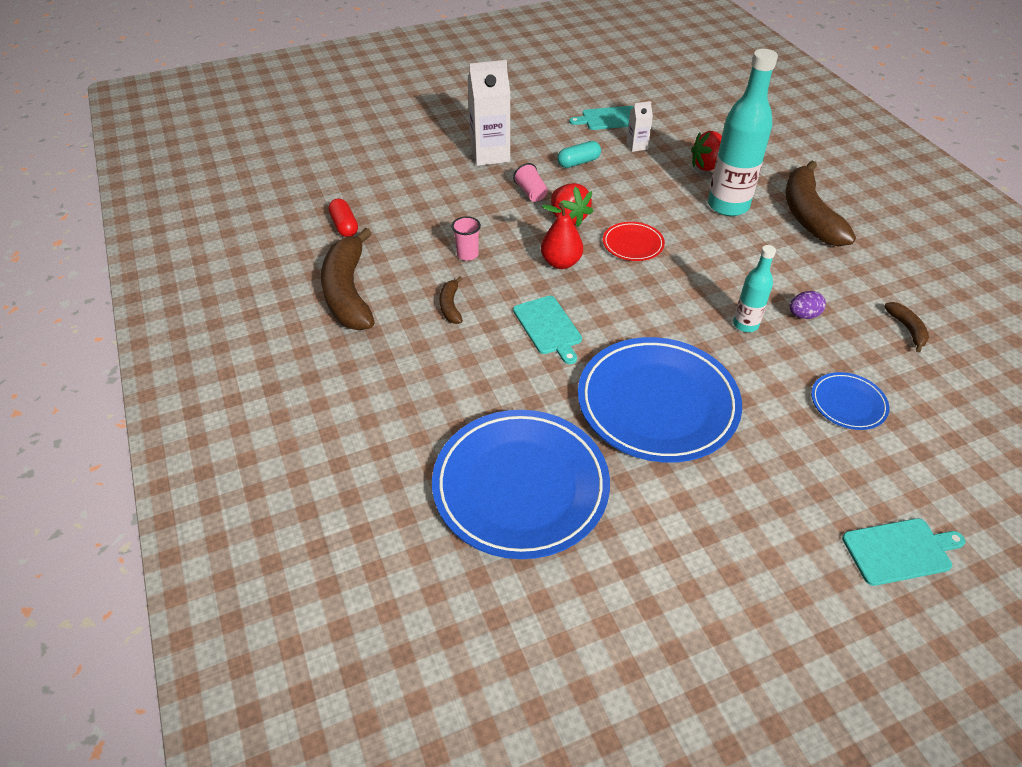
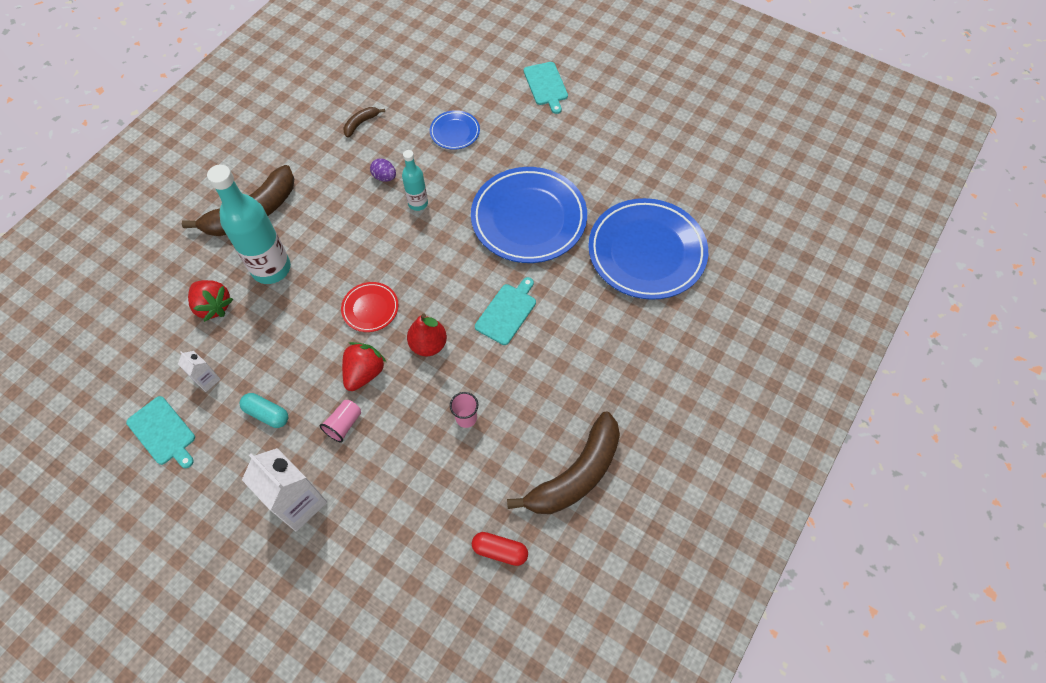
camera: 125 degrees left, 15 degrees up
(344, 226) = (500, 551): red capsule -> red capsule turned 75 degrees clockwise
(450, 306) = (534, 388): brown banana -> none
(900, 551) = (546, 85): turquoise cutting board -> turquoise cutting board turned 150 degrees counterclockwise

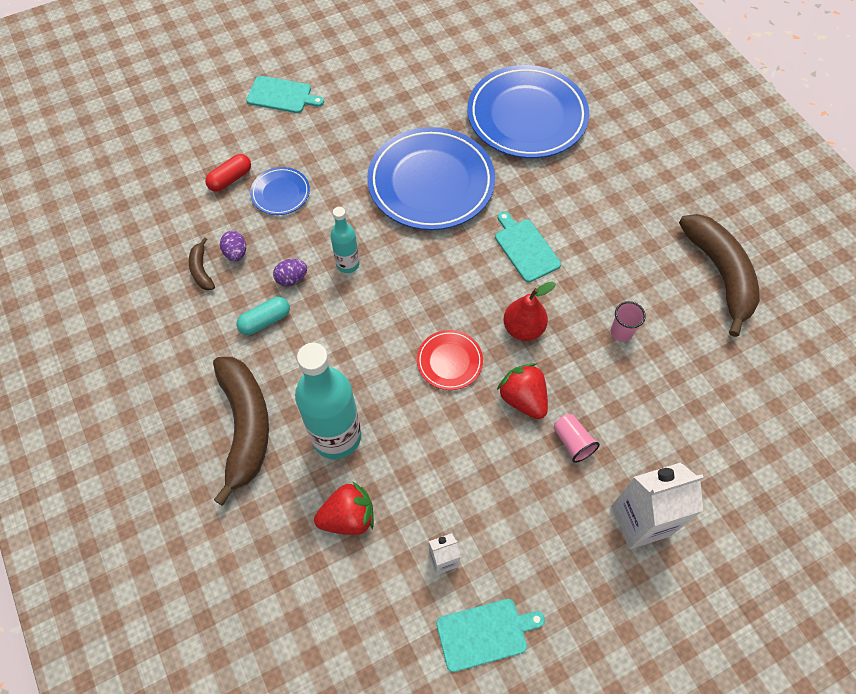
camera: 60 degrees left, 0 degrees up
(267, 414) = (521, 512): turquoise capsule -> turquoise capsule (265, 321)
(386, 134) = (236, 253): none -> purple egg
(500, 551) = (767, 365): red capsule -> red capsule (230, 179)

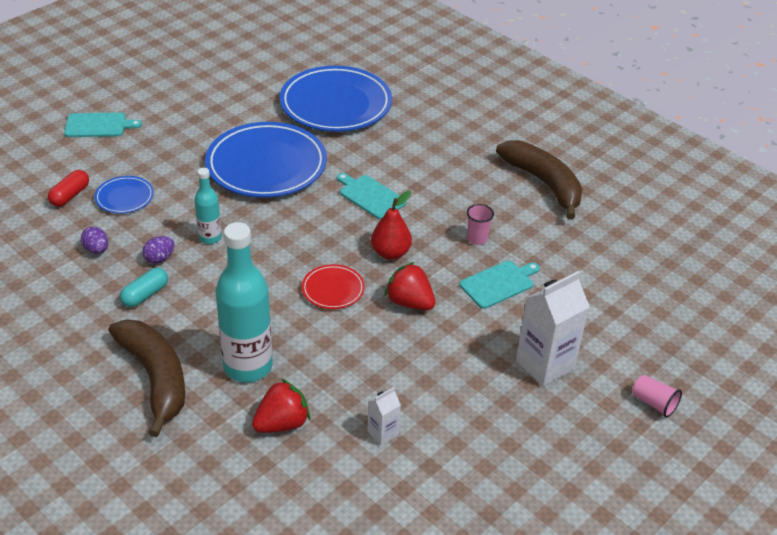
camera: 20 degrees left, 20 degrees down
(201, 270) = (66, 269): brown banana -> none
(485, 633) = (441, 477): turquoise cutting board -> turquoise cutting board (499, 283)
(572, 442) = (465, 323): pink cup -> pink cup (654, 403)

